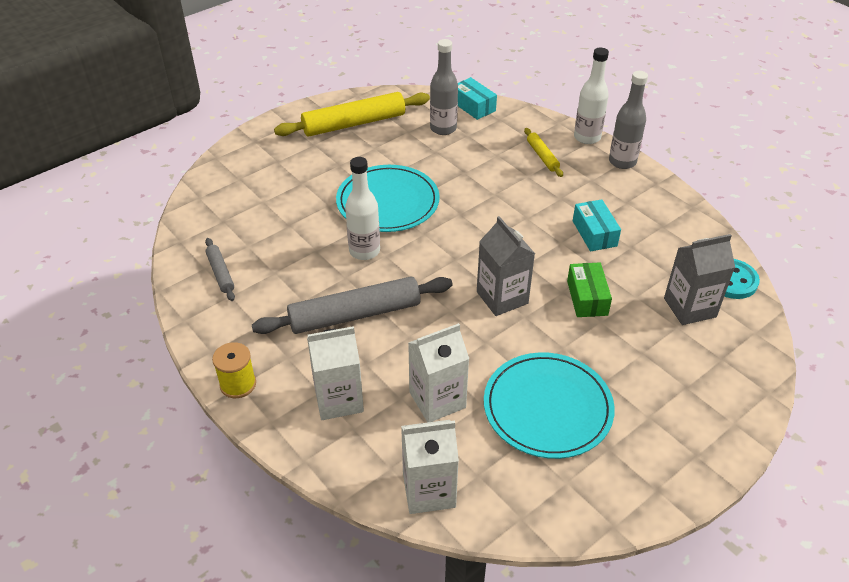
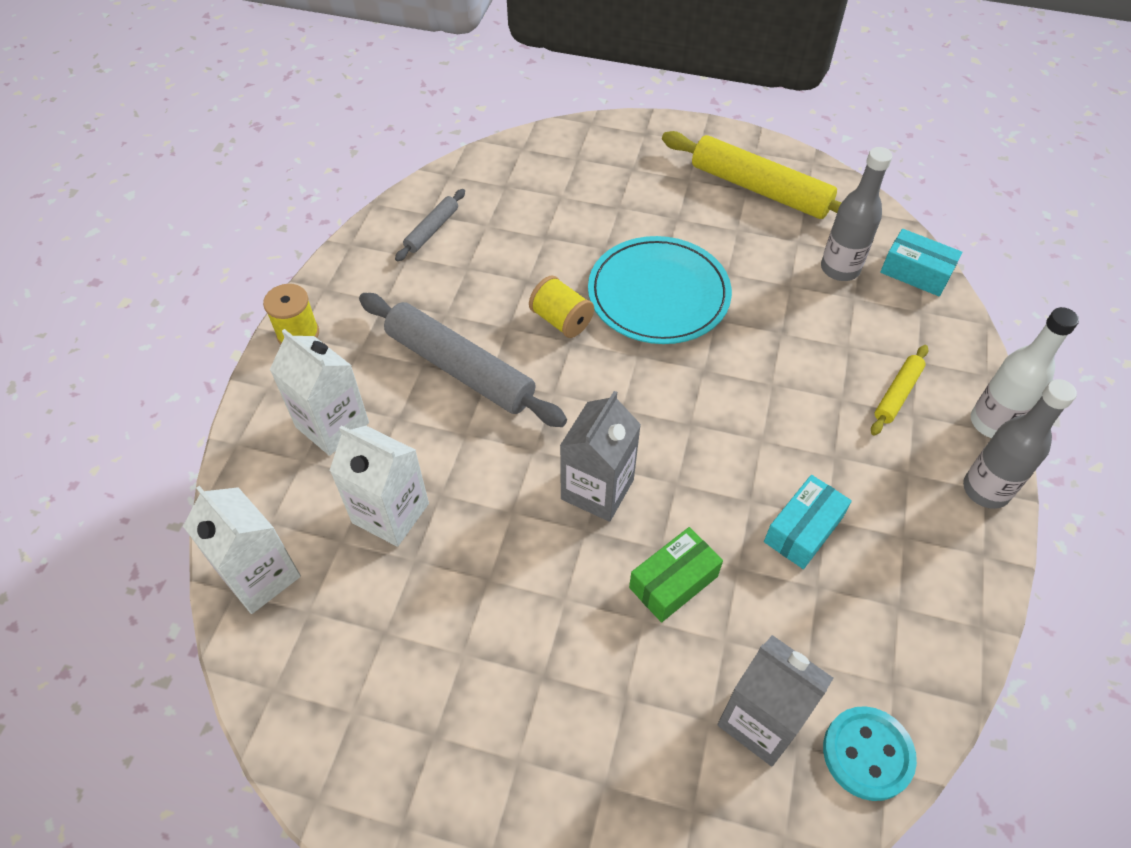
camera: 55 degrees right, 10 degrees up
(364, 251) = (561, 320): white bottle -> yellow spool
(473, 106) = (915, 273): turquoise box -> turquoise box turned 75 degrees counterclockwise
(547, 408) = (454, 632): turquoise plate -> none

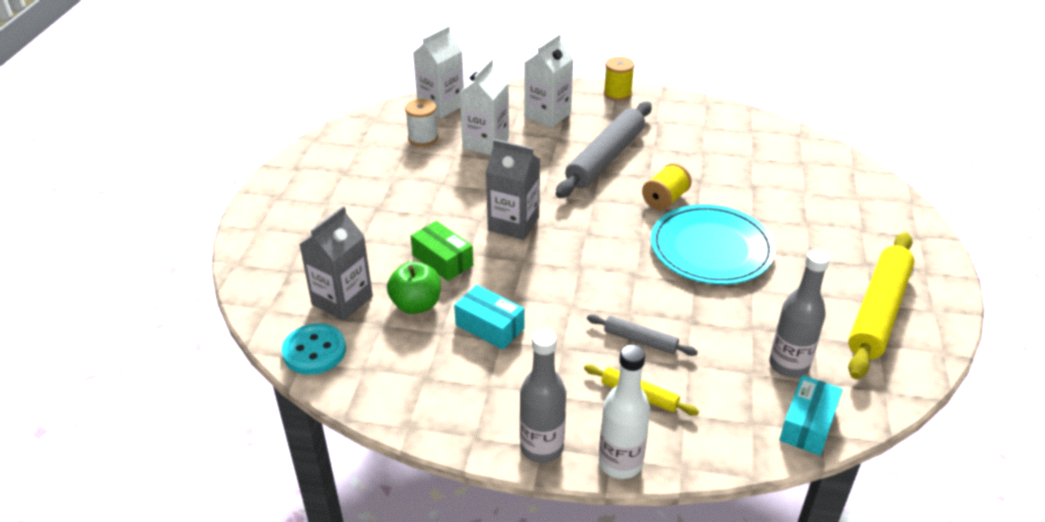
camera: 85 degrees right, 15 degrees down
(354, 606) = (423, 138): none -> white spool
(432, 230) = (735, 134): grey rolling pin -> grey rolling pin (640, 340)
(766, 617) = (416, 305): none -> green apple

